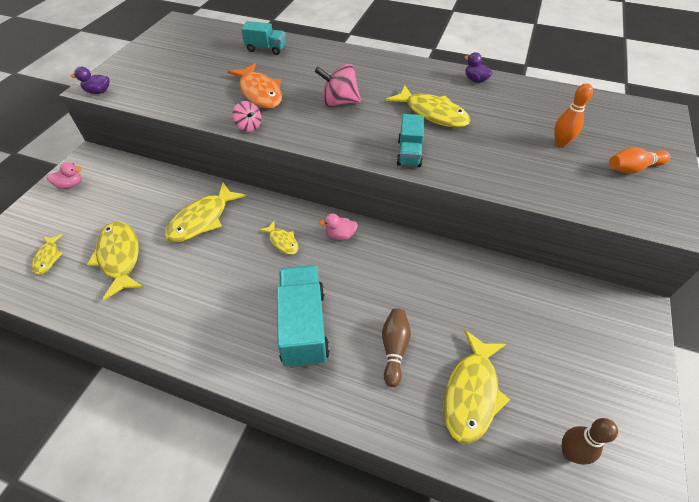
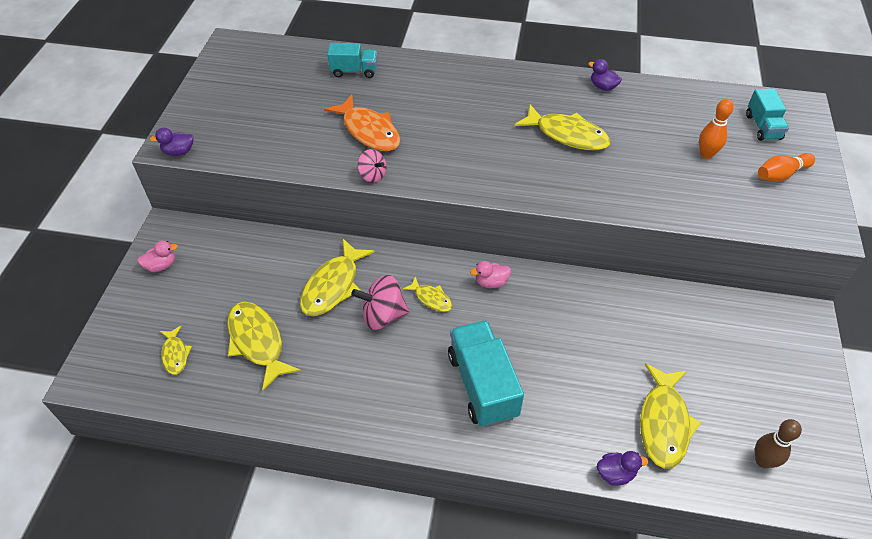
camera: 10 degrees left, 0 degrees up
(339, 102) = (462, 133): pink spinning top -> pink spinning top (383, 315)
(394, 349) = (580, 393): brown bowling pin -> none
(409, 153) = (555, 186): turquoise truck -> turquoise truck (763, 127)
(409, 438) = (615, 473): none -> purple duck

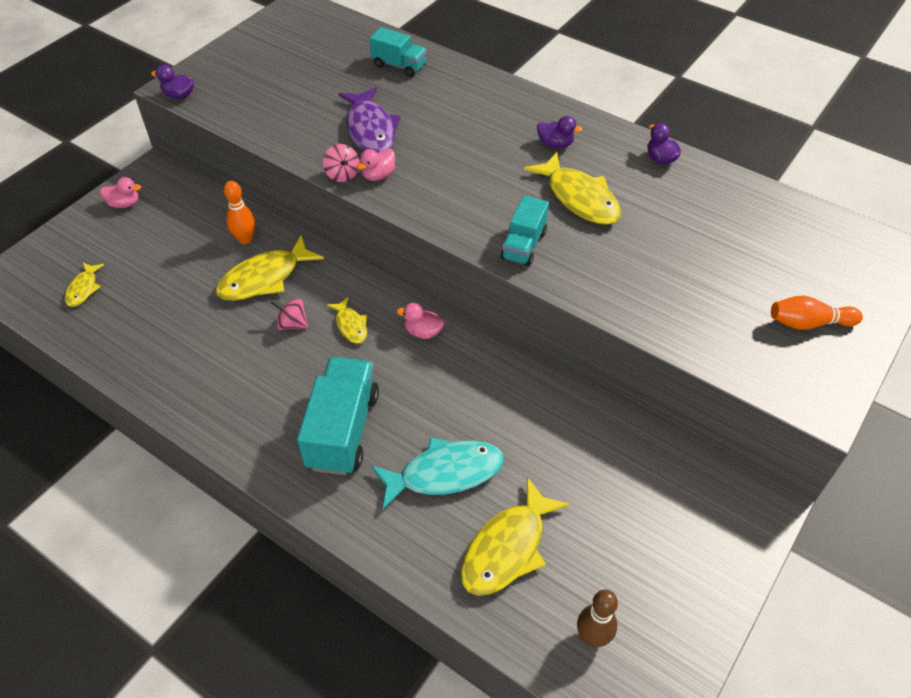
camera: 25 degrees right, 0 degrees up
(257, 342) = (160, 305): yellow fish -> none
(369, 131) = (370, 130): orange fish -> purple fish
(383, 315) = (292, 324): pink spinning top -> pink spinning top, size x0.60
(402, 167) = (378, 175): none -> pink duck
(582, 386) = (445, 473): none -> turquoise fish
(615, 473) = (417, 575): purple duck -> purple duck (555, 144)
(706, 154) = (730, 270): orange bowling pin -> orange bowling pin (245, 239)
(763, 127) = (828, 262): turquoise truck -> turquoise truck (523, 245)

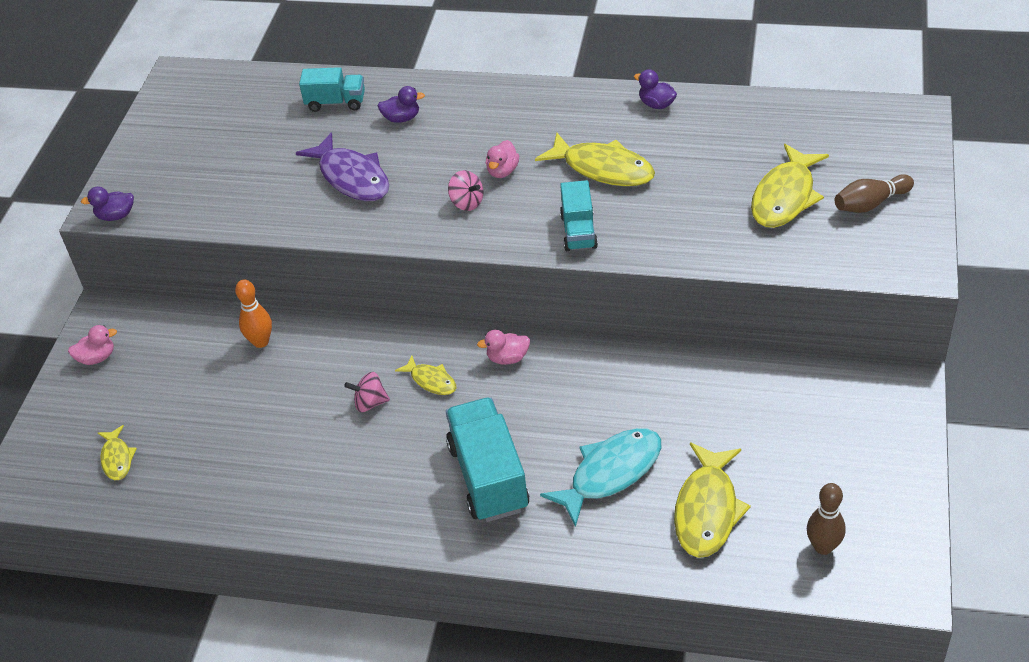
camera: 20 degrees left, 5 degrees down
(264, 278) = (309, 371): yellow fish -> yellow fish (785, 197)
(342, 174) = (354, 231): pink spinning top -> pink spinning top (467, 202)
(378, 175) = (392, 219): pink duck -> pink duck (502, 171)
(555, 144) = (548, 126): purple duck -> purple duck (402, 118)
(808, 323) = (870, 204): orange bowling pin -> brown bowling pin

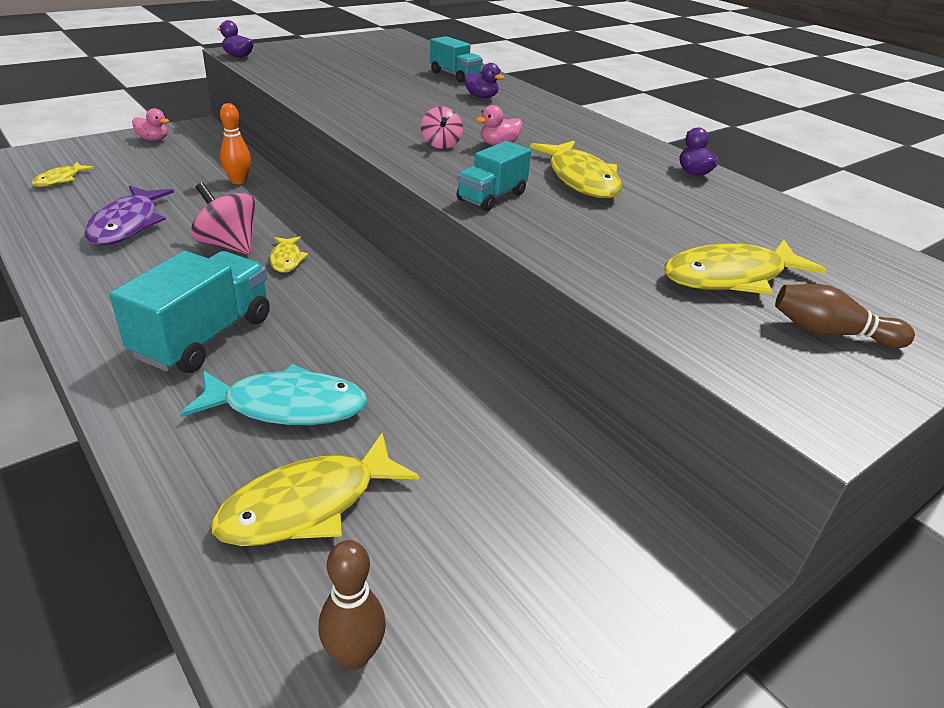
camera: 35 degrees right, 10 degrees down
(352, 177) = (393, 101): purple fish -> purple fish (127, 224)
(370, 403) = (228, 245): pink spinning top -> pink spinning top, size x1.66
(507, 358) = (359, 282): pink duck -> none

